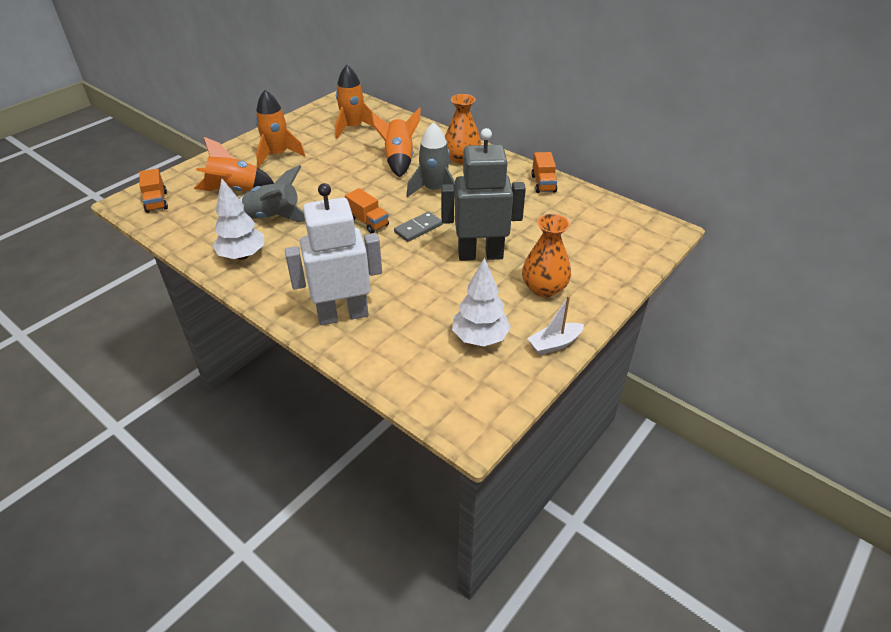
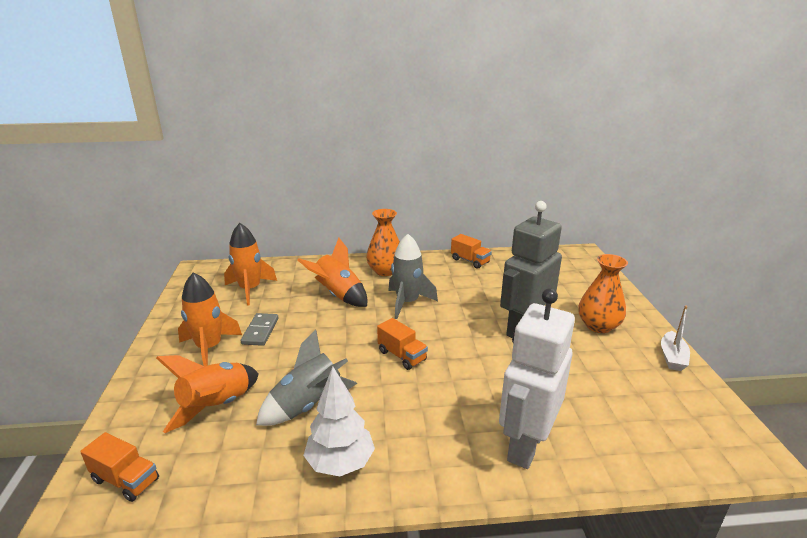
camera: 45 degrees left, 15 degrees down
(368, 222) = (402, 356): orange truck -> orange truck turned 45 degrees clockwise
(418, 228) = (449, 337): grey domino -> grey domino (260, 331)
(480, 338) = (635, 386): white tree -> none

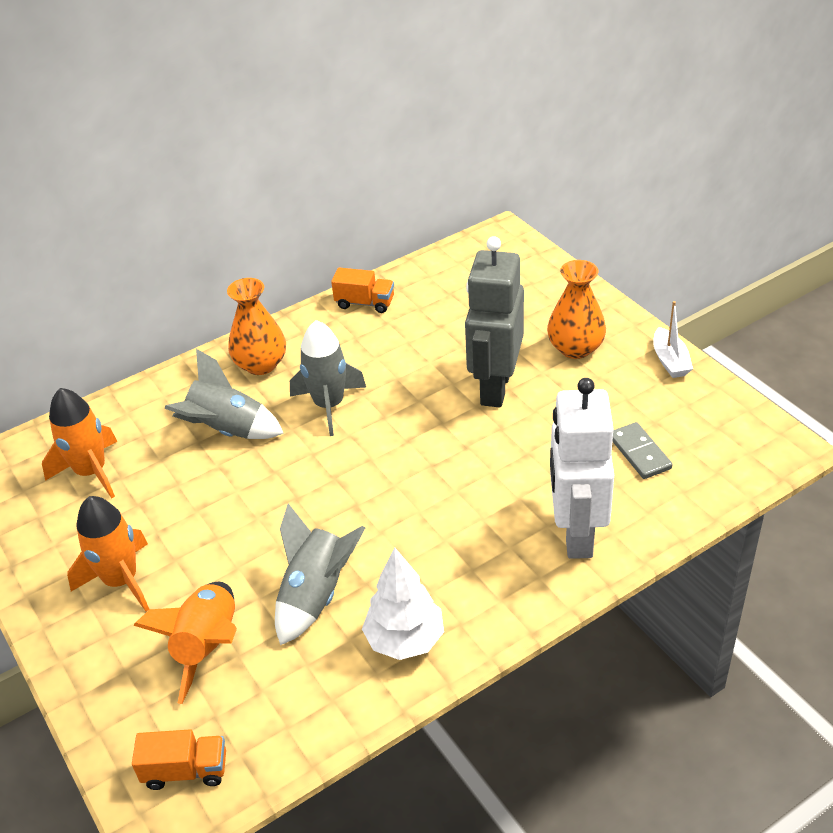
camera: 25 degrees left, 15 degrees up
(260, 331) = (168, 528): grey domino -> grey domino (639, 453)
(338, 295) = (227, 430): orange rocket -> grey rocket
(402, 356) = (377, 485): orange truck -> none

